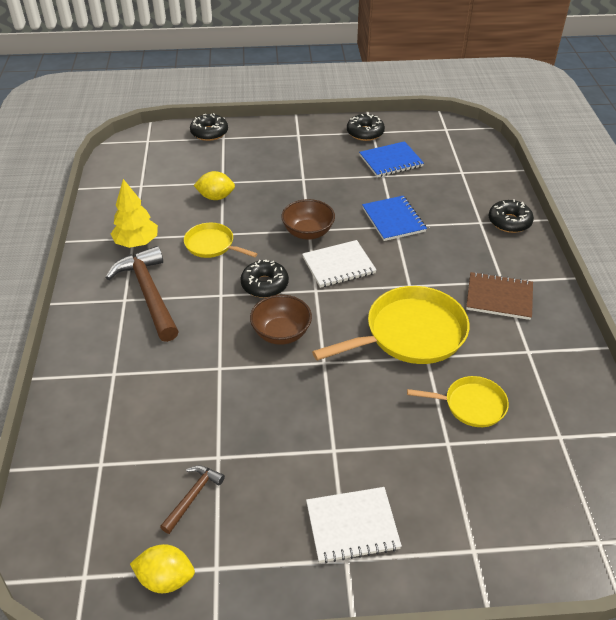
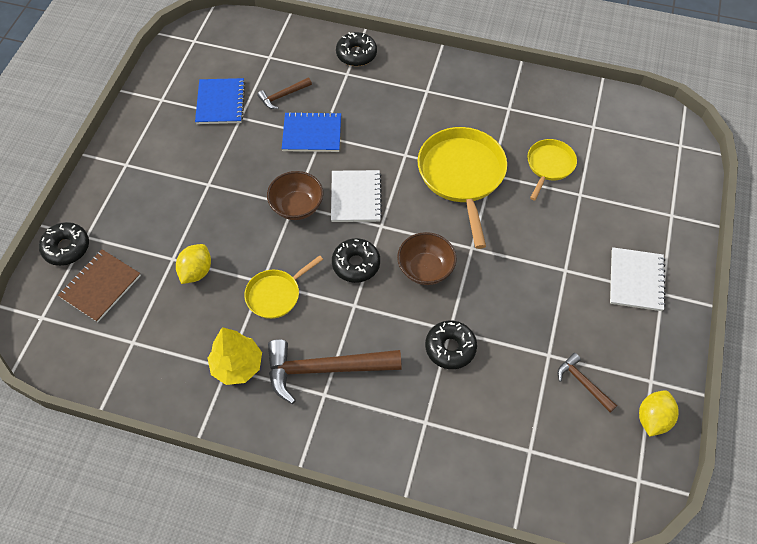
camera: 70 degrees left, 15 degrees up
(365, 133) = (159, 106): black donut -> black donut (450, 348)
(423, 192) = (283, 96): none -> brown hammer
(499, 297) = (444, 101): brown notebook -> brown notebook (100, 286)

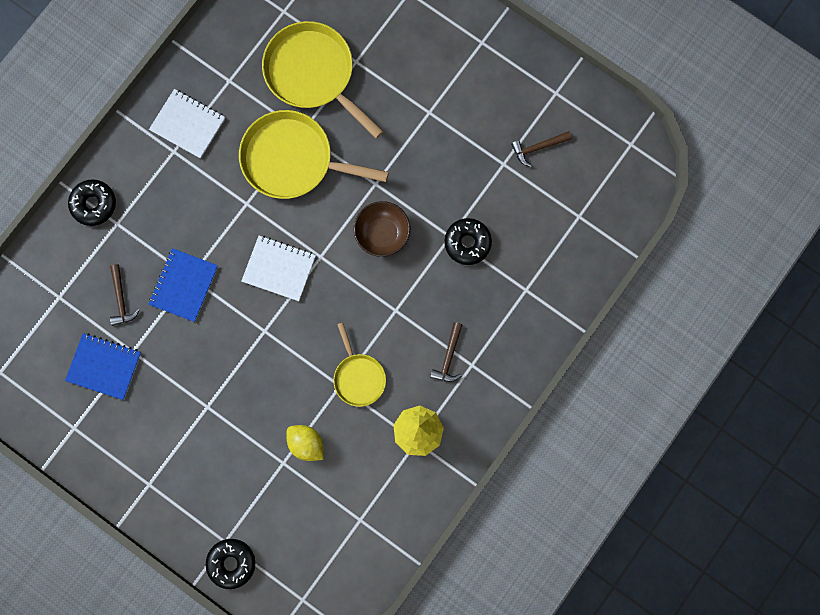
camera: 70 degrees left, 20 degrees up
(100, 286) = (289, 538): brown notebook -> none
(297, 206) = (268, 328): brown bowl -> none
(324, 369) = (448, 357): brown hammer -> brown hammer, size x0.50
(356, 264) = (353, 294): black donut -> none
(549, 165) = (313, 74): yellow pan -> yellow pan, size x1.79
(636, 280) = (461, 57): white notebook -> white notebook (188, 124)
(652, 419) = (587, 108): yellow lemon -> none

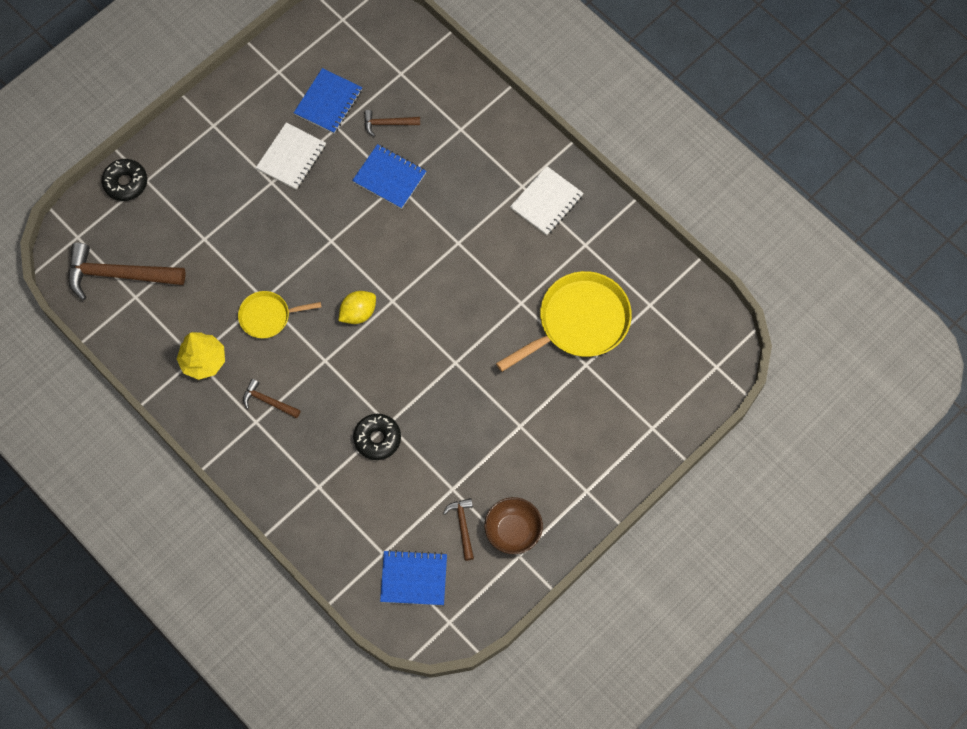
camera: 100 degrees right, 10 degrees down
(93, 204) = (483, 112): black donut -> none
(279, 268) = (388, 262): white notebook -> white notebook (291, 157)
(293, 159) = (494, 290): yellow pan -> none
(306, 444) = (216, 261): yellow lemon -> yellow lemon (358, 313)
(338, 544) = (118, 275): none -> brown hammer
(382, 234) = (403, 360): brown bowl -> brown bowl (513, 531)
(597, 183) = (414, 578): none -> blue notebook

